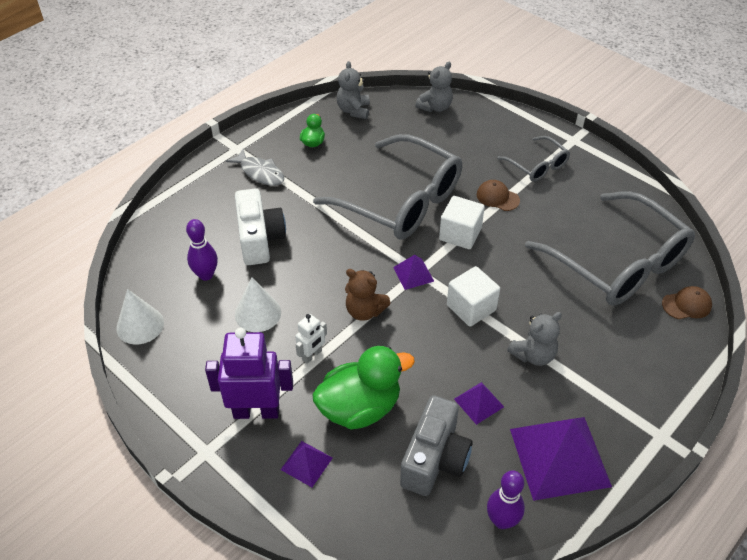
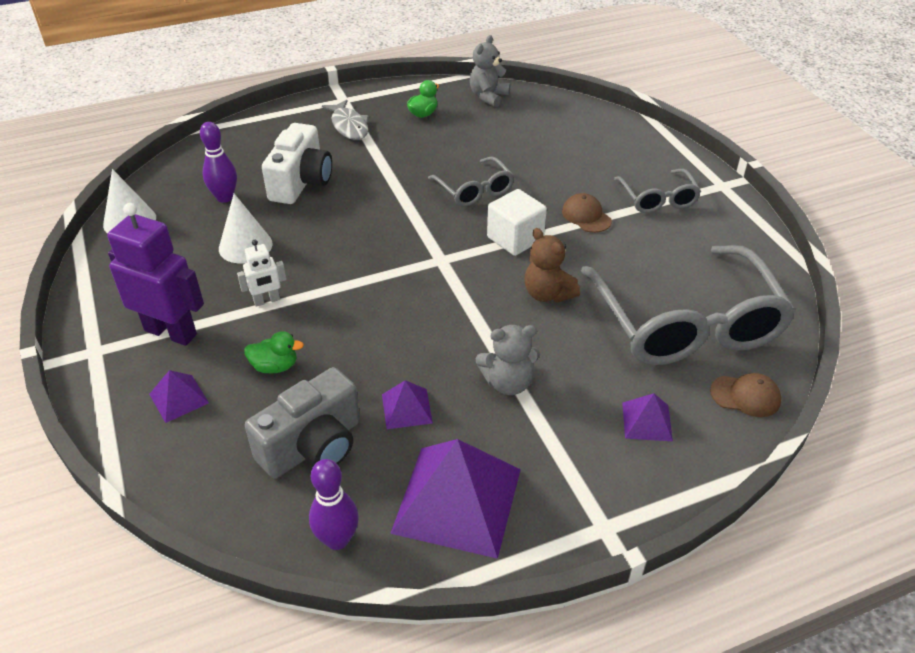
camera: 25 degrees right, 5 degrees down
(360, 408) = (275, 366): green duck -> green duck, size x0.47
(365, 311) = (353, 278): brown teddy bear -> brown teddy bear (547, 294)
(402, 202) = (475, 191): grey glasses -> grey glasses, size x0.49
(413, 274) = (433, 260): purple pyramid -> purple pyramid (646, 421)
(435, 107) = (580, 115): grey teddy bear -> none
(471, 308) = (472, 312): white cube -> none

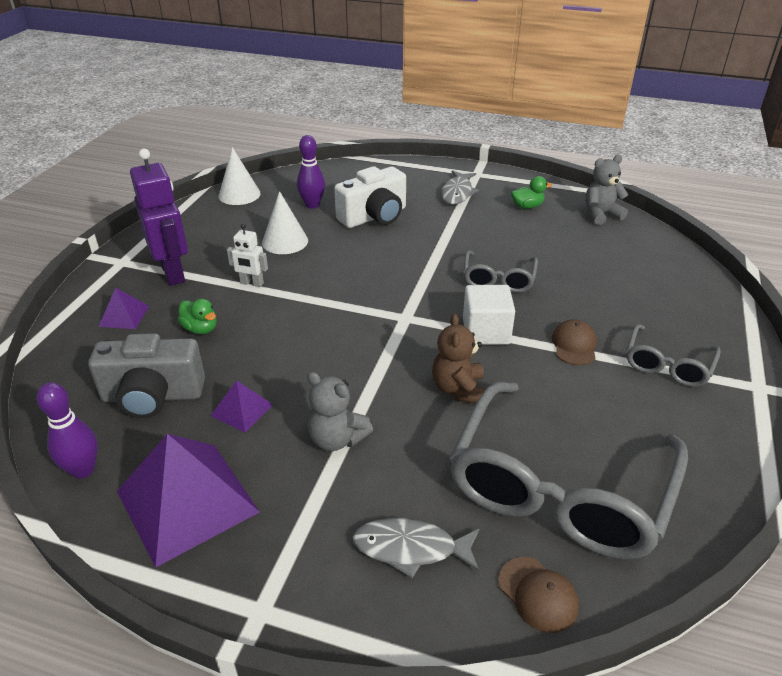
camera: 40 degrees right, 5 degrees down
(646, 421) = (411, 548): purple pyramid -> grey fish

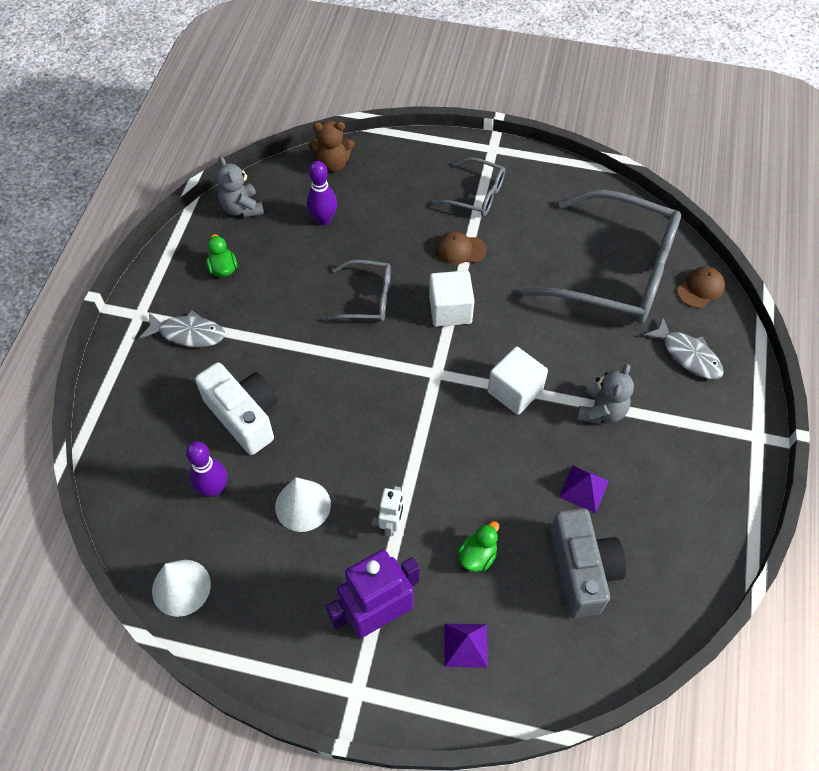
camera: 95 degrees left, 20 degrees up
(83, 470) = (678, 598): purple bowling pin -> purple bowling pin (323, 219)
(187, 501) = (688, 505): purple pyramid -> none
(375, 370) = (515, 391): none -> white cube
(411, 548) = (687, 355): grey fish -> grey fish turned 45 degrees counterclockwise
(458, 389) = (528, 330): brown teddy bear -> brown teddy bear (333, 164)

